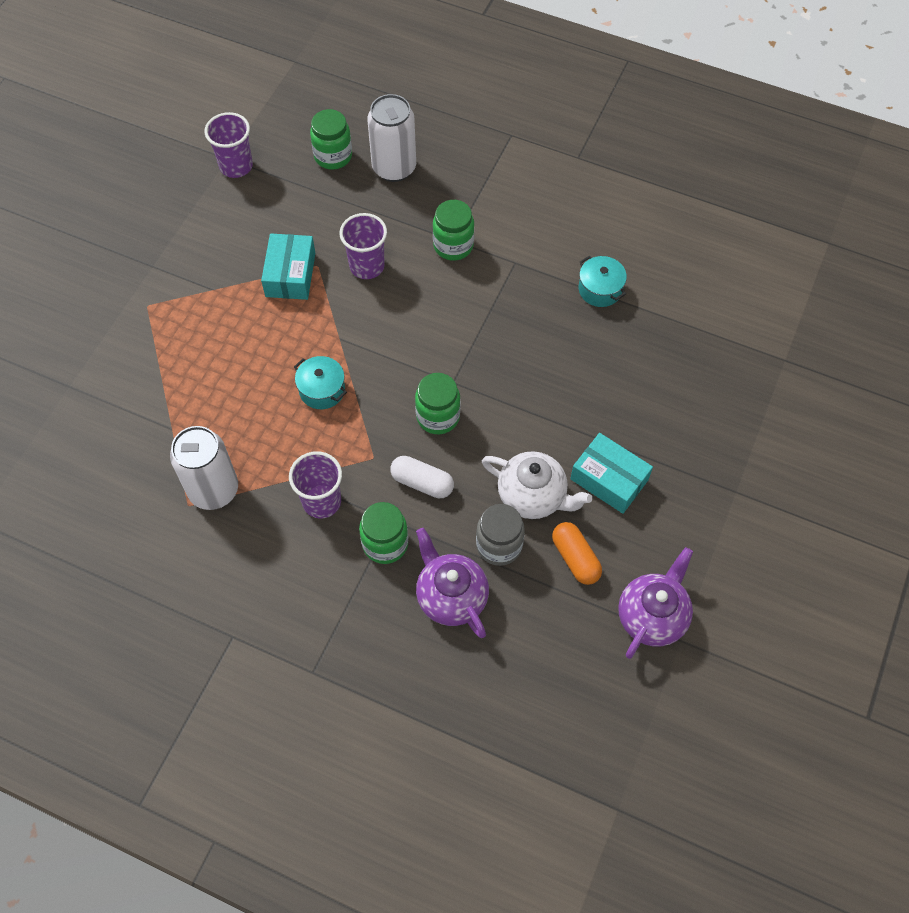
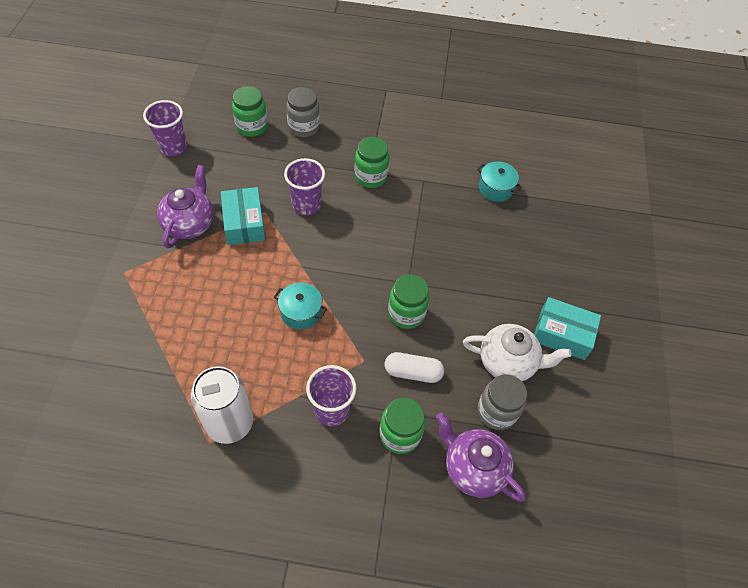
camera: 20 degrees left, 5 degrees down
(394, 168) = (304, 127): white can -> grey jar
(575, 558) = (562, 407): orange capsule -> none
(652, 616) = (643, 441): purple teapot -> purple teapot (190, 224)

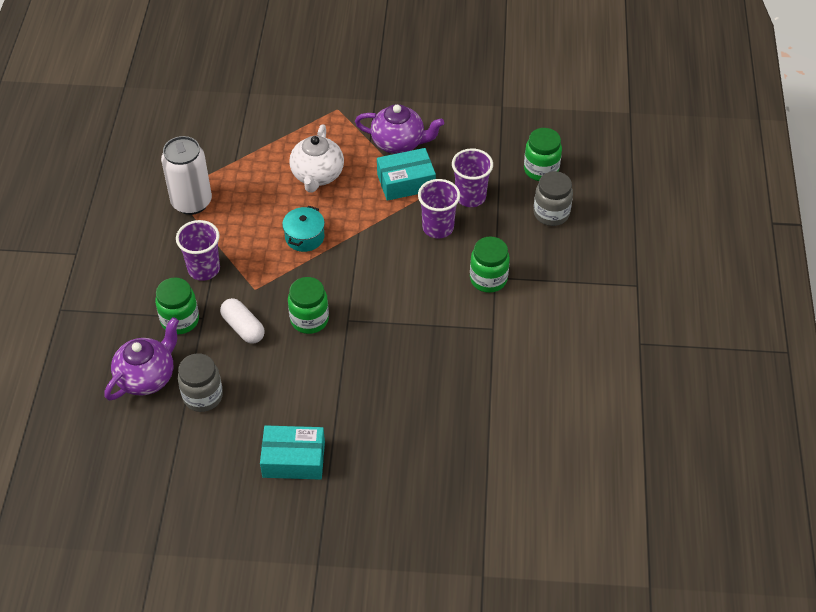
camera: 90 degrees right, 5 degrees down
(173, 147) = (496, 114): purple cup -> purple cup (470, 197)
(413, 372) = (243, 327): white capsule -> white capsule turned 45 degrees counterclockwise
(495, 189) = (493, 400): turquoise pot -> none
(508, 362) = (257, 407): white teapot -> white teapot (317, 175)
(562, 334) = (293, 459): turquoise box -> turquoise box turned 75 degrees clockwise

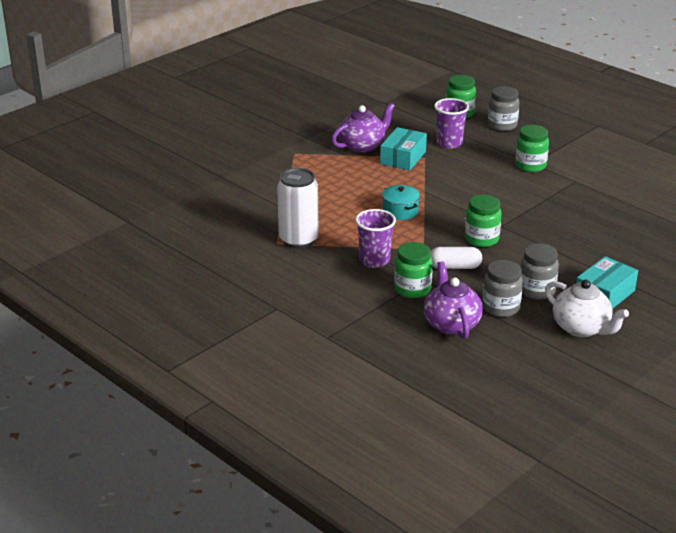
camera: 50 degrees left, 20 degrees down
(255, 406) = (536, 291): none -> grey jar
(317, 175) = (347, 184): white teapot -> white teapot (581, 328)
(438, 227) = (461, 163): purple cup -> none

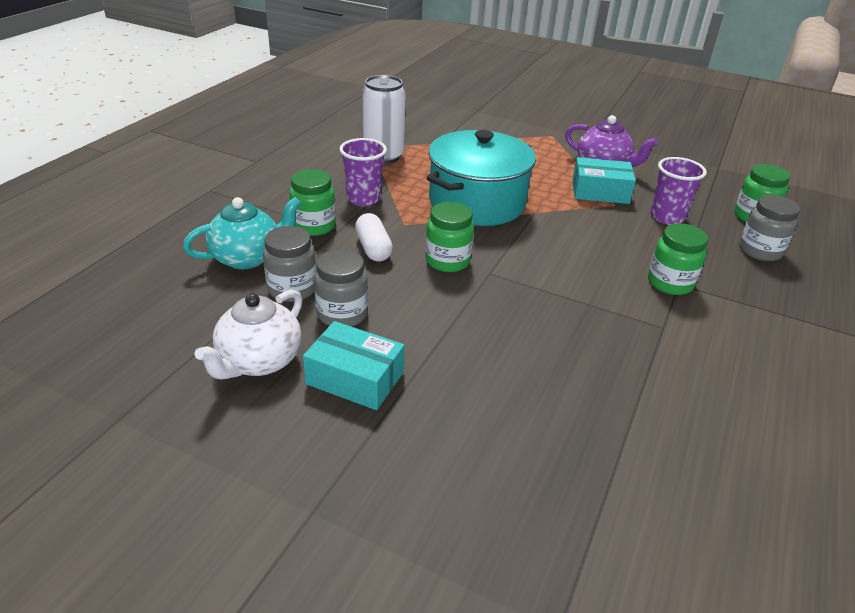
camera: 70 degrees right, 5 degrees up
(400, 211) = (477, 202): turquoise pot -> turquoise pot, size x2.28
(451, 324) = (248, 257): purple teapot -> turquoise teapot

